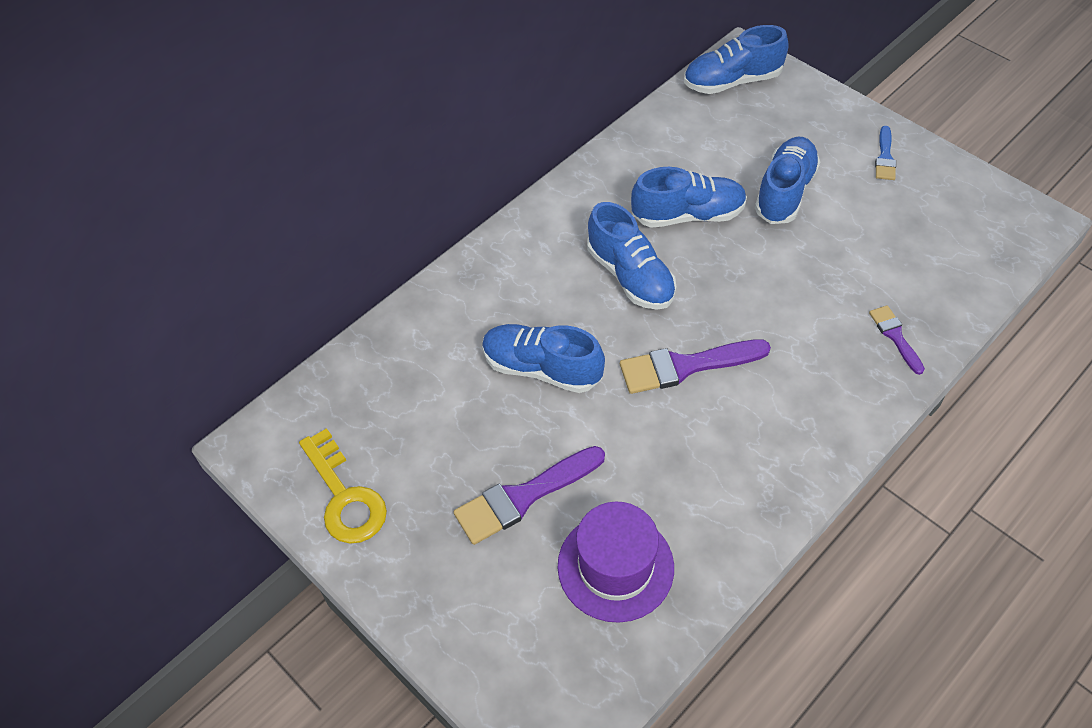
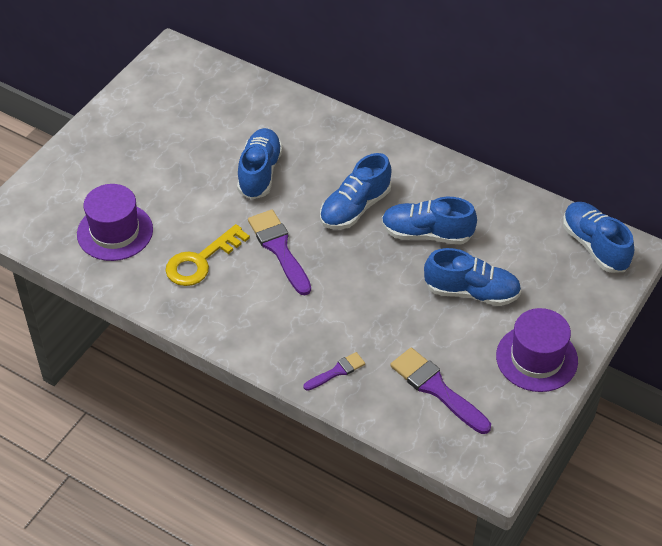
camera: 75 degrees right, 5 degrees down
(344, 496) = (144, 99): yellow key -> yellow key (201, 261)
(523, 497) = (157, 180): purple brush -> purple brush (436, 389)
(687, 215) = (427, 234): blue shoe -> blue shoe turned 120 degrees clockwise
(885, 157) = (536, 358): blue brush -> purple hat

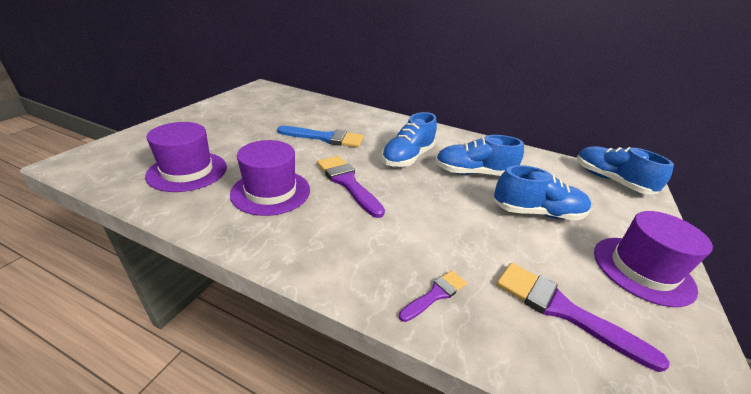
camera: 10 degrees left, 15 degrees down
(201, 261) = (271, 191): yellow key -> purple hat
(260, 173) = (325, 138): blue shoe -> blue brush

